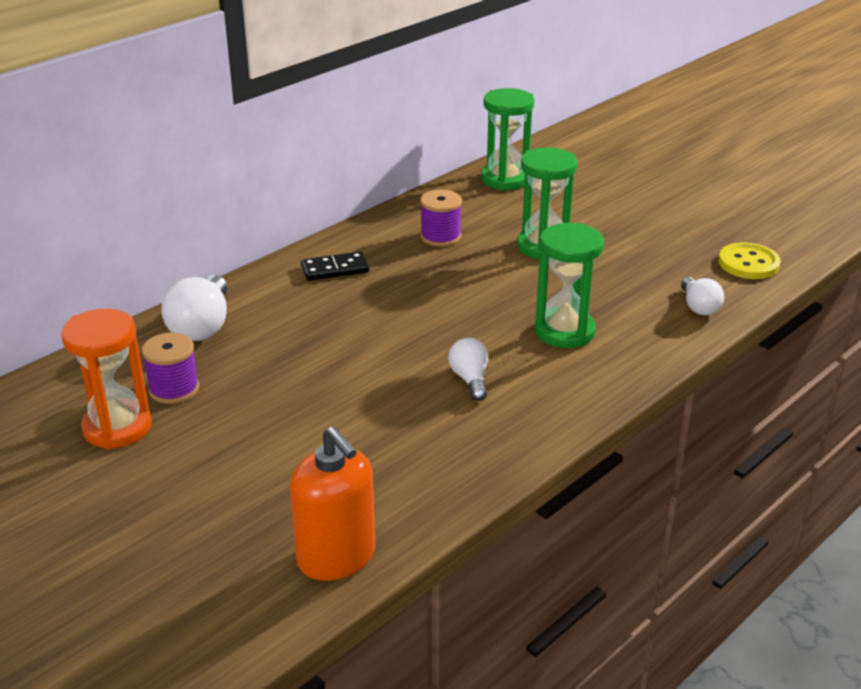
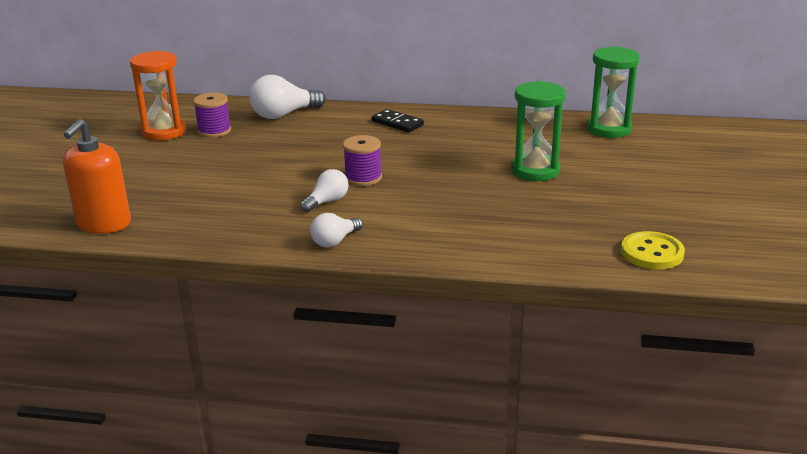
camera: 55 degrees right, 5 degrees down
(440, 237) = (489, 137): purple spool -> purple spool (363, 178)
(564, 331) = (430, 213): green hourglass -> none
(699, 307) = (545, 251): white light bulb -> white light bulb (335, 241)

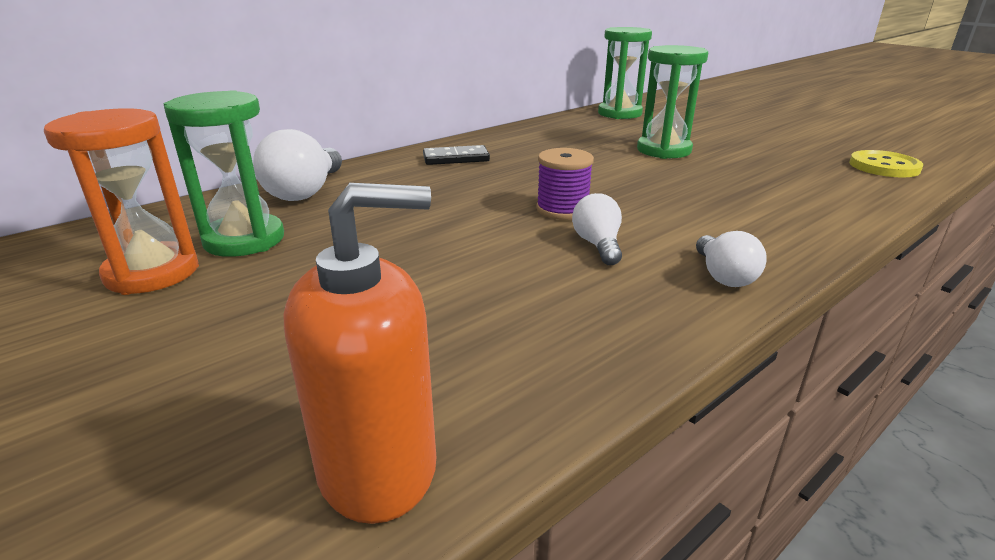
camera: 50 degrees left, 0 degrees up
(104, 224) = (378, 467): orange soap dispenser -> orange soap dispenser turned 75 degrees counterclockwise
(214, 131) = (244, 240): purple spool -> green hourglass

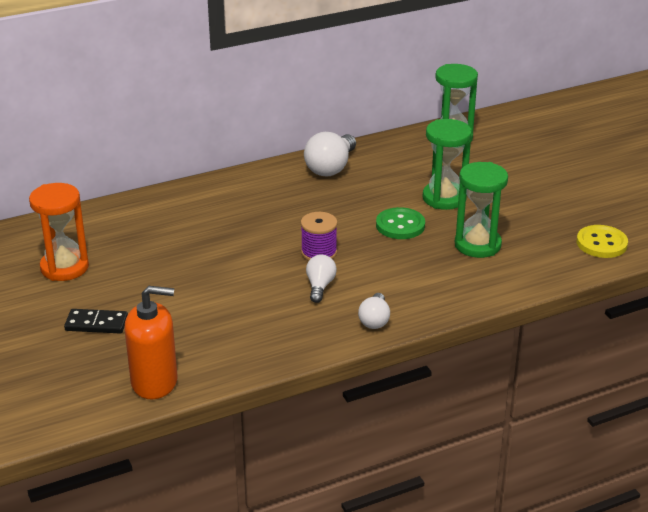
camera: 15 degrees right, 5 degrees up
(244, 240) = (114, 250): green hourglass -> green hourglass (477, 245)
(305, 192) = (157, 209): white light bulb -> white light bulb (331, 168)
(456, 158) = (275, 186): black domino -> black domino (96, 324)
(640, 175) = (400, 225): none -> green button

